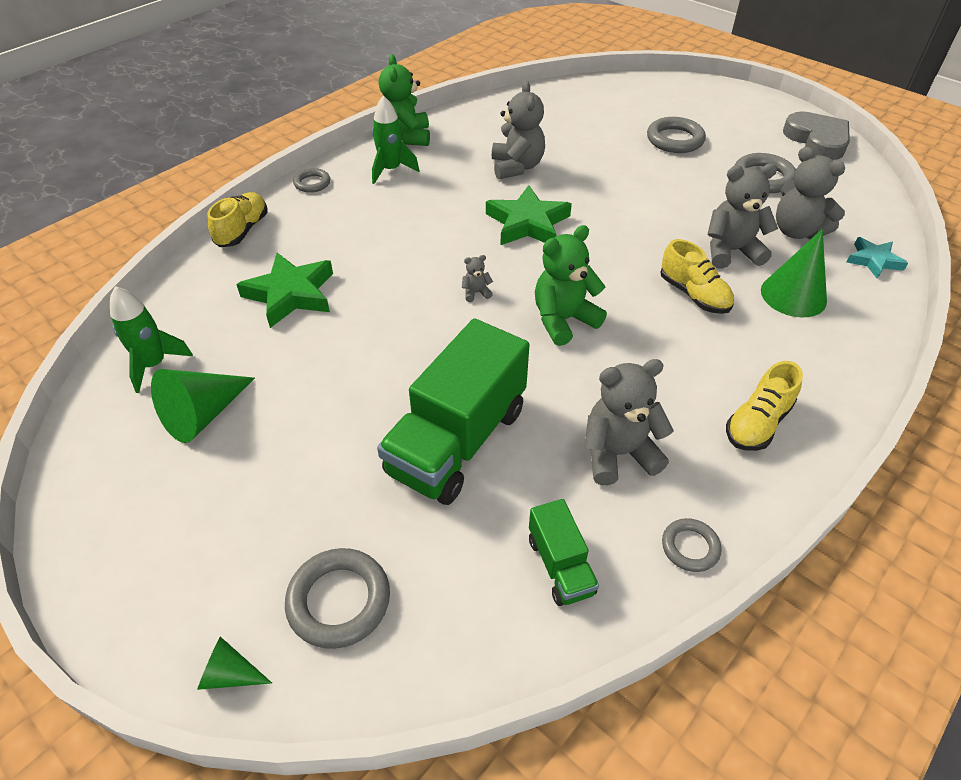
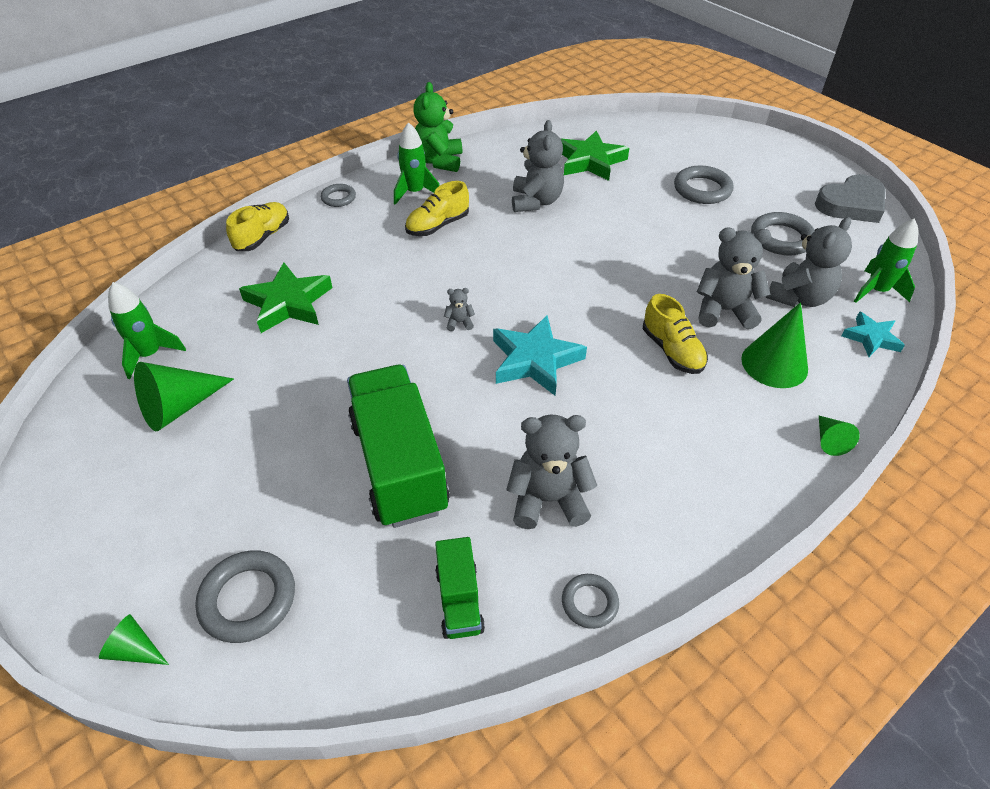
camera: 10 degrees right, 0 degrees up
(457, 441) = (399, 464): green truck -> green truck turned 120 degrees clockwise
(527, 223) = (529, 259): green star -> green star (590, 161)
(563, 320) = (535, 360): green teddy bear -> turquoise star
(757, 423) = (696, 489): yellow shoe -> yellow shoe (438, 226)
(796, 231) = (799, 298): grey teddy bear -> grey teddy bear turned 105 degrees counterclockwise
(817, 140) = (851, 204): grey heart -> grey heart turned 75 degrees clockwise
(864, 217) = (876, 291): none -> green rocket
(866, 360) = (829, 440): none -> green cone

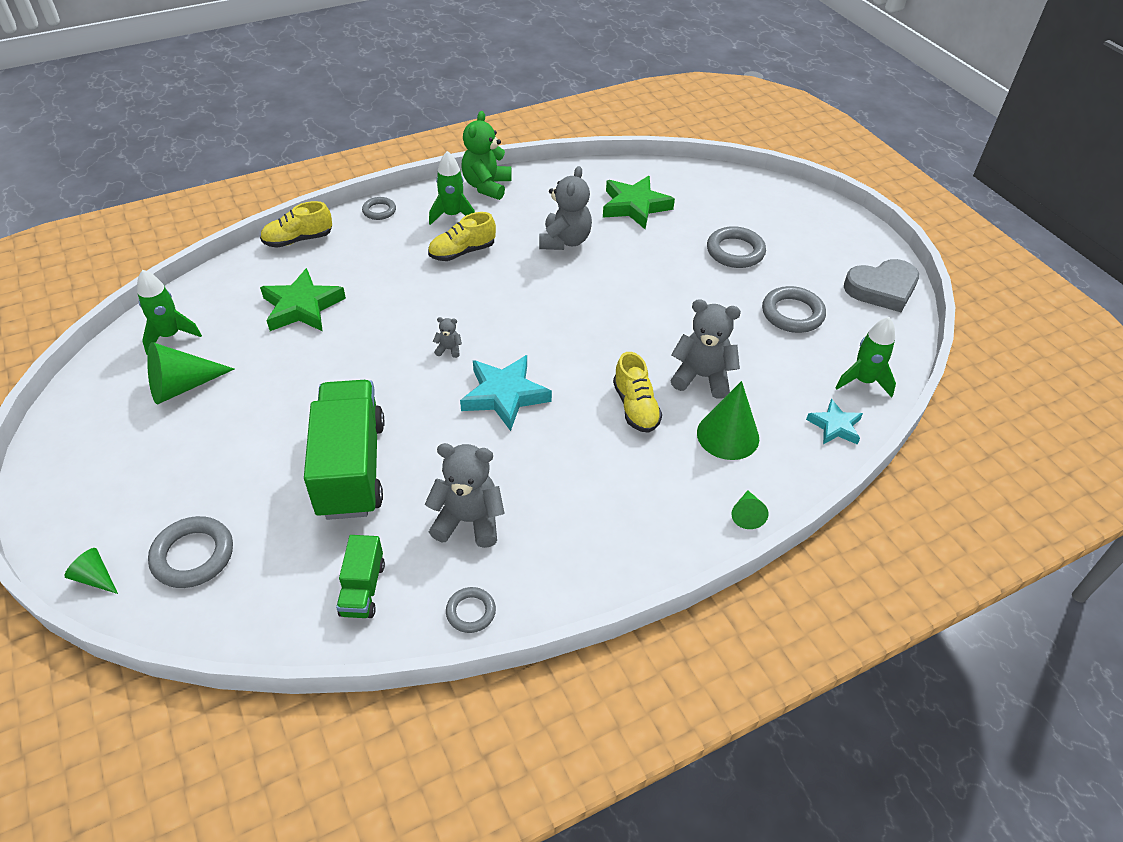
camera: 10 degrees right, 0 degrees up
(263, 237) = (298, 240): yellow shoe -> yellow shoe turned 150 degrees counterclockwise
(799, 298) = (782, 376): grey teddy bear -> none

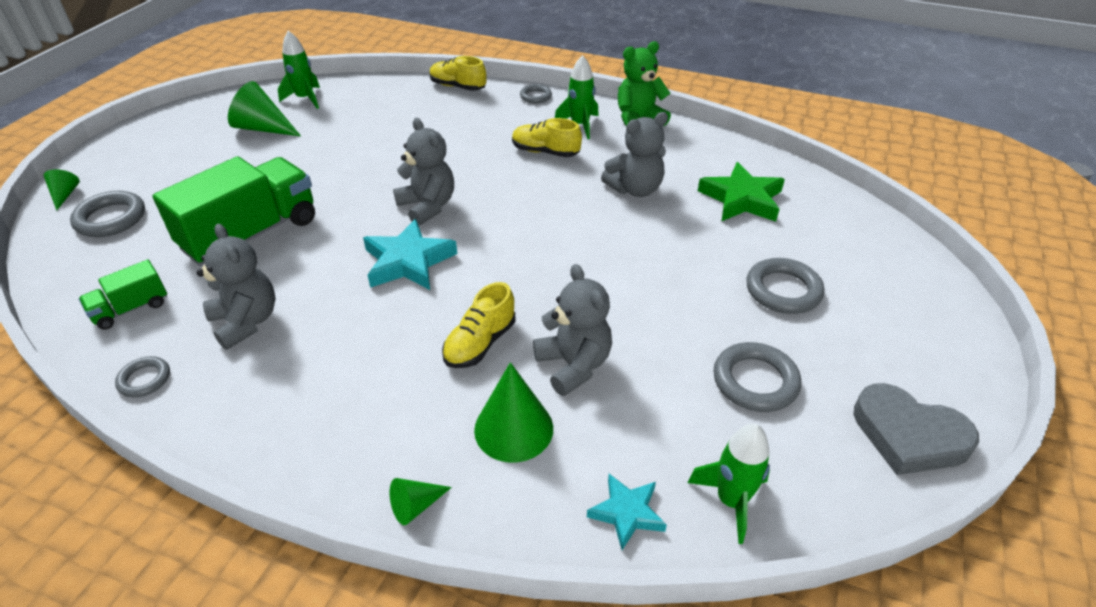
camera: 50 degrees right, 5 degrees down
(302, 307) = (392, 125): green star -> none
(449, 349) = (427, 206): grey teddy bear -> grey teddy bear, size x2.27

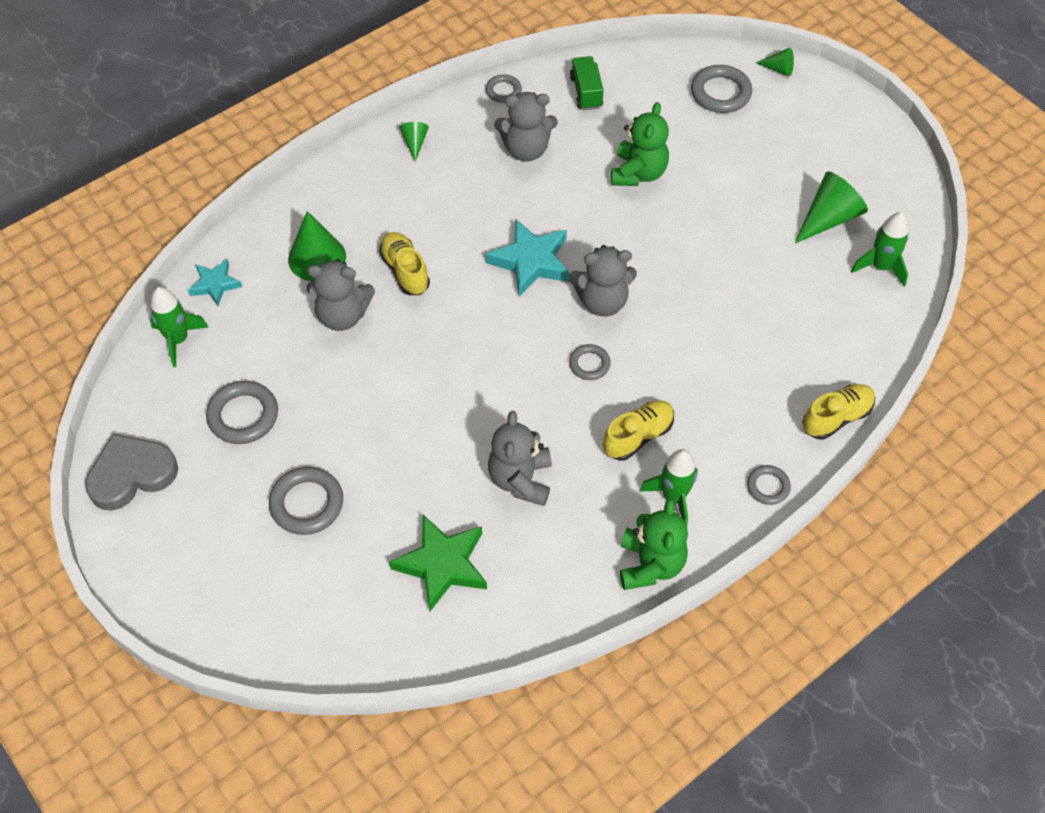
camera: 120 degrees right, 15 degrees up
(251, 234) = (638, 173): green truck -> green teddy bear
(416, 506) = (301, 191): green cone -> green cone (415, 143)
(499, 192) = (589, 364): none -> grey ring

